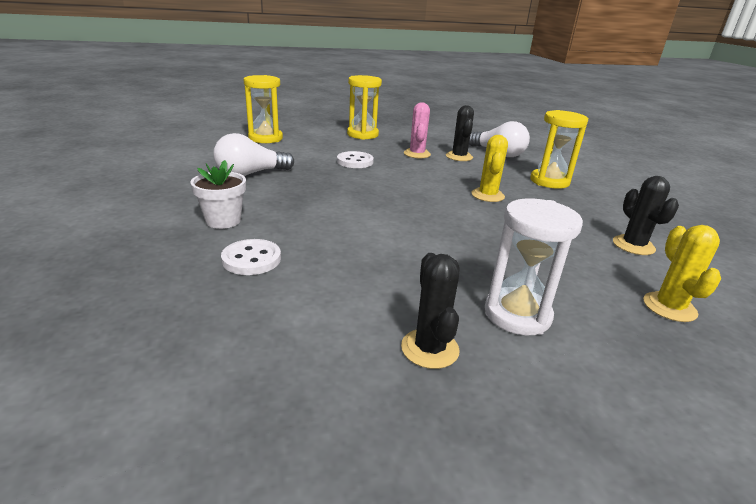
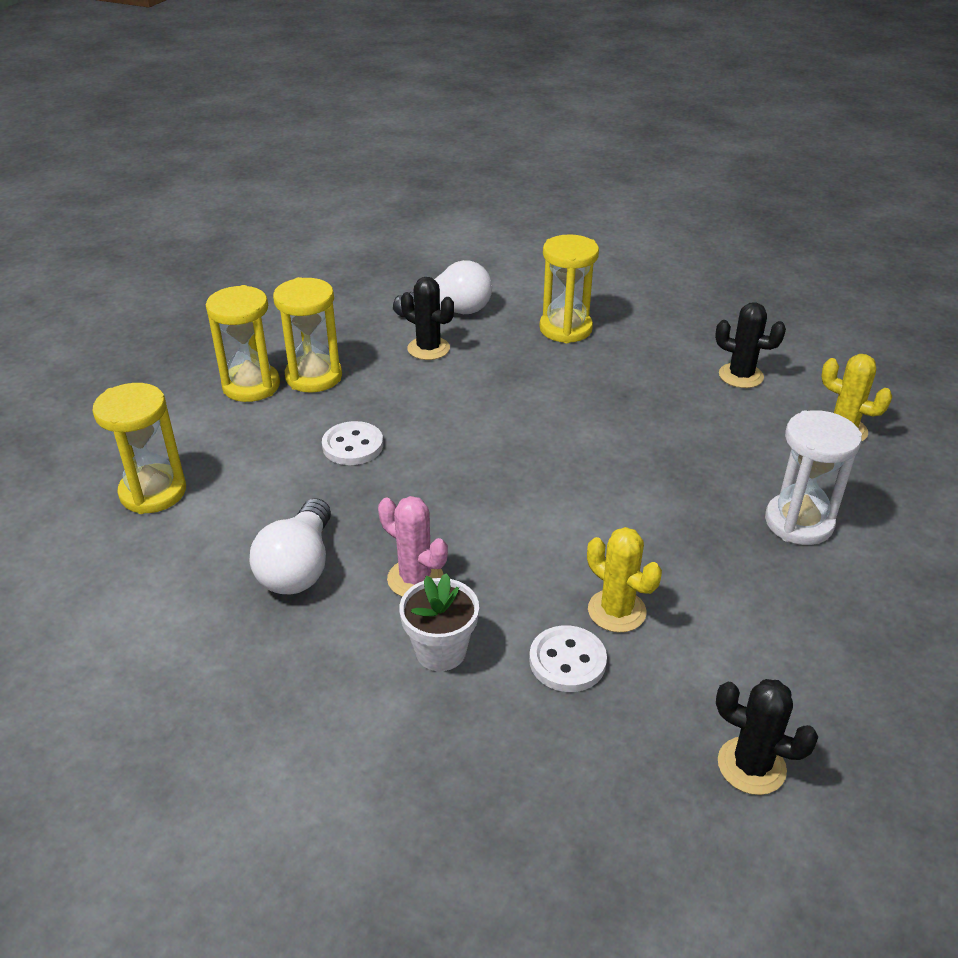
camera: 50 degrees left, 10 degrees up
(390, 142) = (314, 377): none -> yellow hourglass
(417, 154) = (382, 377): pink cactus -> pink cactus (415, 579)
(429, 349) = (813, 604): black cactus -> black cactus (751, 766)
(487, 195) = (560, 396): yellow cactus -> yellow cactus (616, 611)

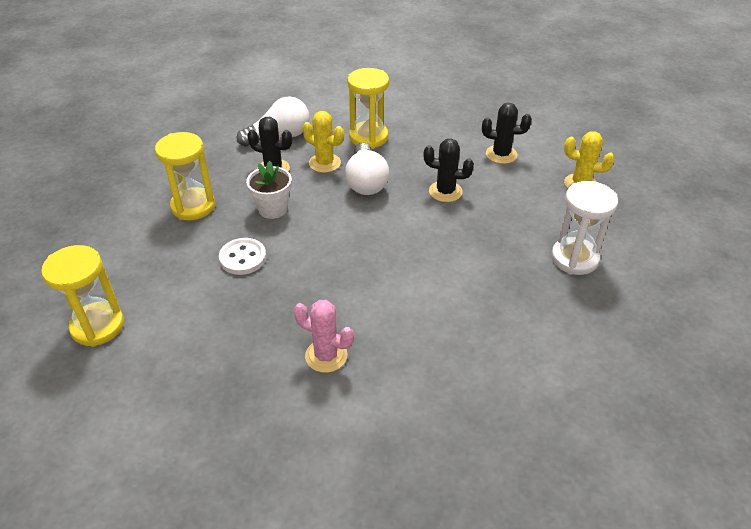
camera: 15 degrees left, 5 degrees up
(251, 386) = (146, 222): yellow hourglass -> none
(299, 567) = (235, 365): white light bulb -> white light bulb (366, 181)
(440, 651) = (364, 409): white flower pot -> white flower pot (273, 209)
(567, 661) = (455, 396): white button -> none
(616, 611) = (476, 350): yellow cactus -> yellow cactus (325, 163)
(751, 766) = (602, 445): black cactus -> black cactus (445, 192)

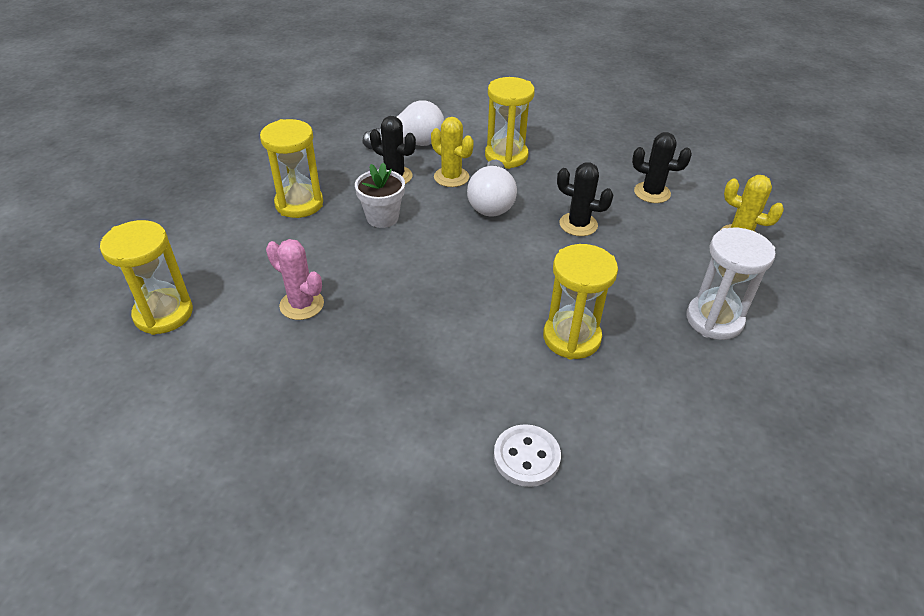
camera: 10 degrees right, 0 degrees up
(243, 258) = (336, 264): white button -> white button (526, 457)
(326, 356) = (398, 385): pink cactus -> pink cactus (302, 305)
(462, 292) = (571, 338): none -> yellow hourglass

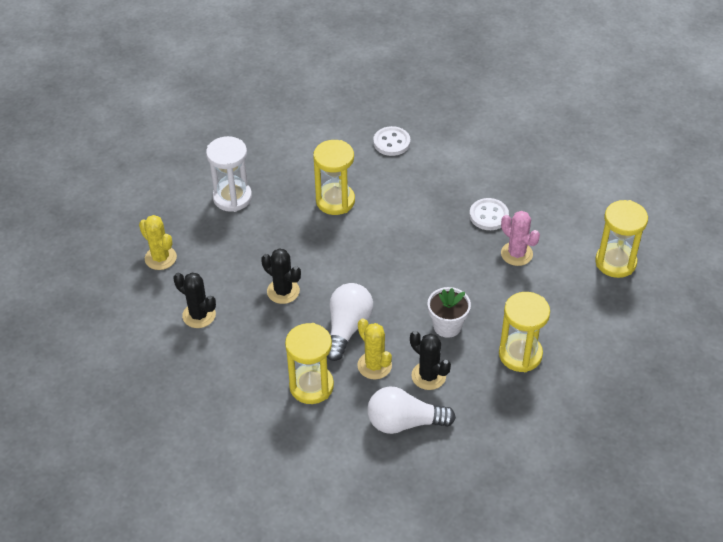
camera: 165 degrees left, 5 degrees up
(343, 351) = (488, 215): none -> white button

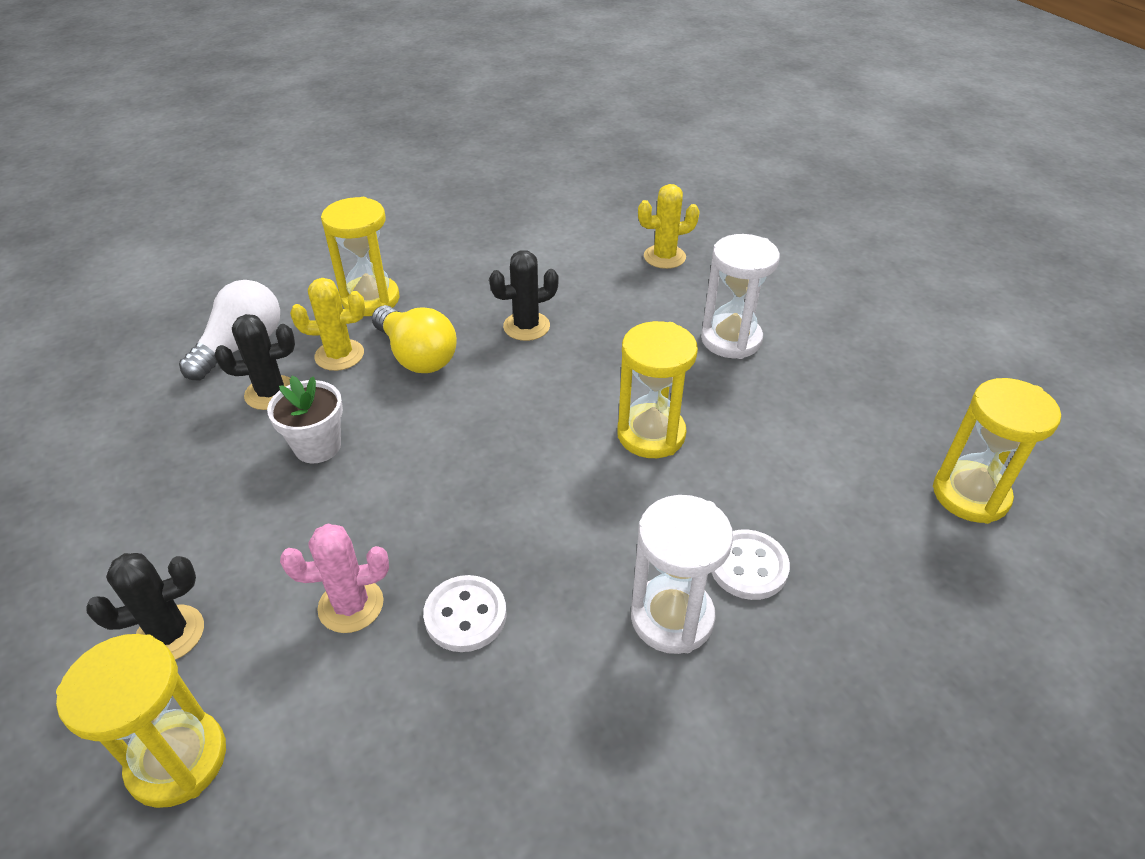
camera: 120 degrees right, 5 degrees down
(199, 315) = (551, 258): black cactus -> black cactus (170, 634)
(347, 328) = (416, 355): white light bulb -> yellow light bulb
(436, 155) = (672, 617): none -> white hourglass
(520, 354) = (188, 498): yellow hourglass -> yellow hourglass (970, 495)

